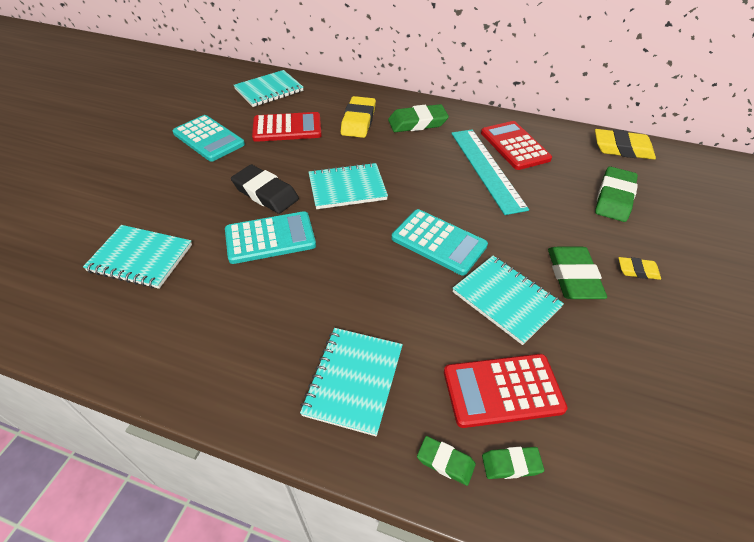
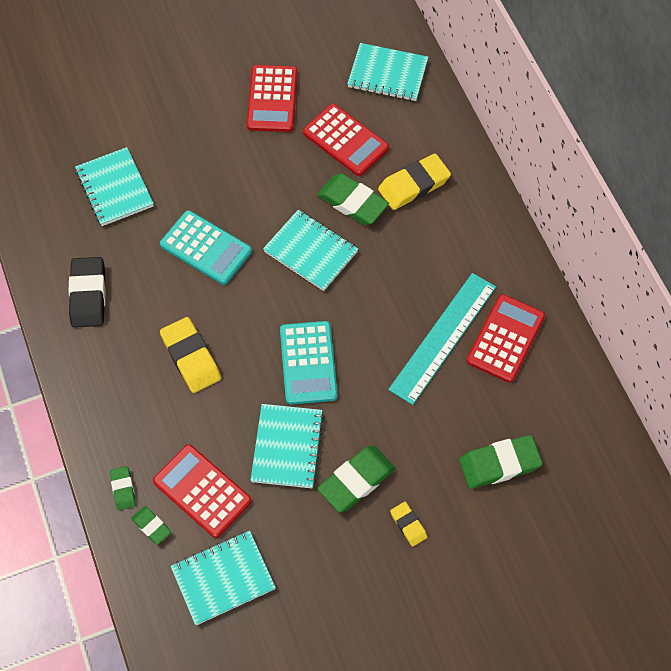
camera: 50 degrees right, 15 degrees up
(208, 139) = (272, 99): turquoise calculator -> red calculator
(265, 193) = (249, 201): black eraser -> black eraser (88, 295)
(353, 380) = (134, 399): turquoise notebook -> turquoise notebook (223, 578)
(417, 123) = (461, 234): green eraser -> green eraser (352, 202)
(622, 149) = (598, 434): yellow eraser -> yellow eraser (191, 357)

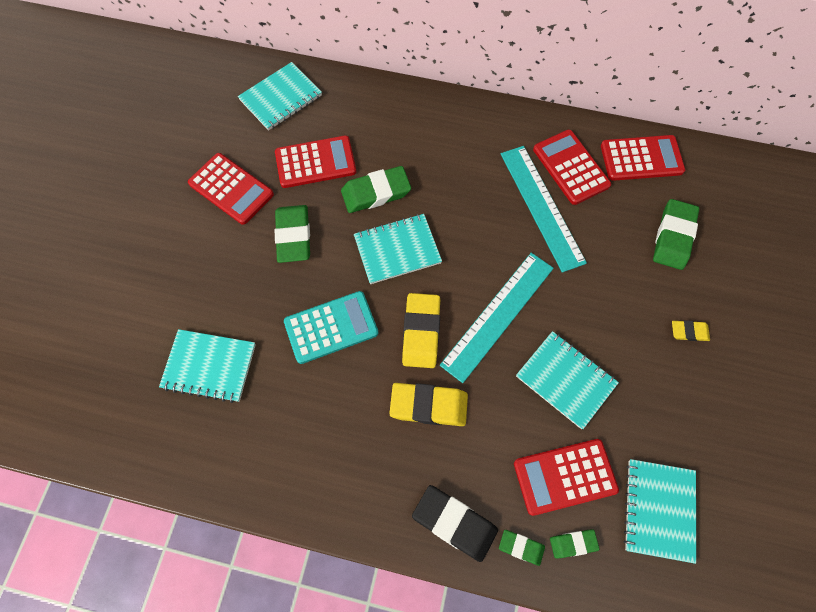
camera: 55 degrees left, 5 degrees up
(88, 295) = (301, 457): black eraser -> black eraser (454, 523)
(308, 363) = (498, 315): turquoise calculator -> turquoise ruler
(356, 480) = (628, 345): green eraser -> green eraser (293, 236)
(414, 185) = (394, 143): yellow eraser -> yellow eraser (421, 332)
(566, 393) = (641, 158): none -> red calculator

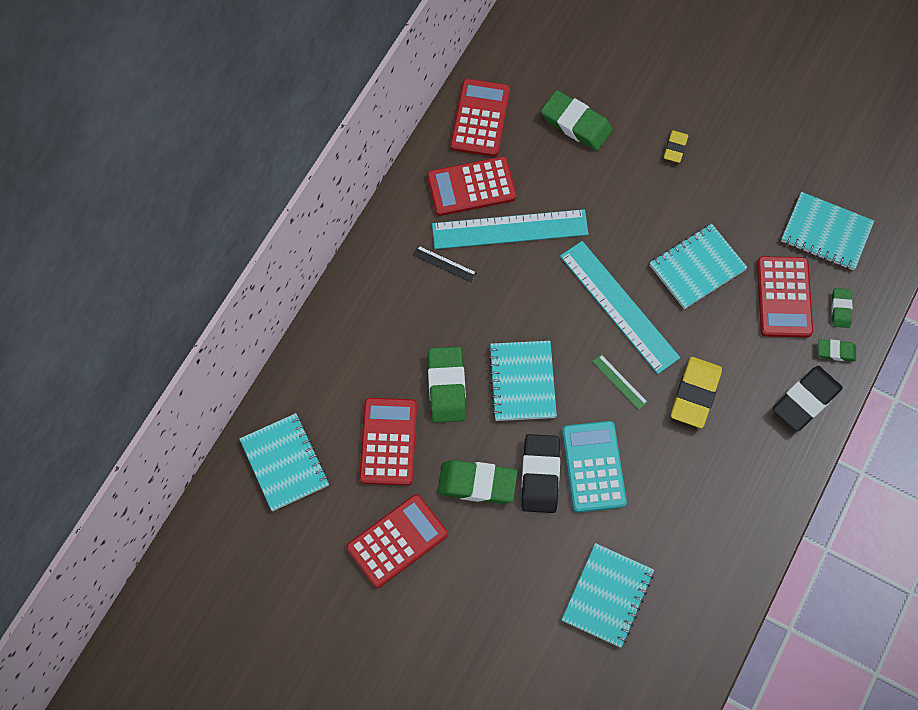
camera: 75 degrees left, 0 degrees up
(312, 284) = (540, 475): none -> black eraser
(421, 332) = (619, 382): yellow eraser -> green ruler
(489, 164) = (444, 264): none -> black ruler
(521, 547) = (836, 351): green eraser -> green eraser turned 60 degrees clockwise

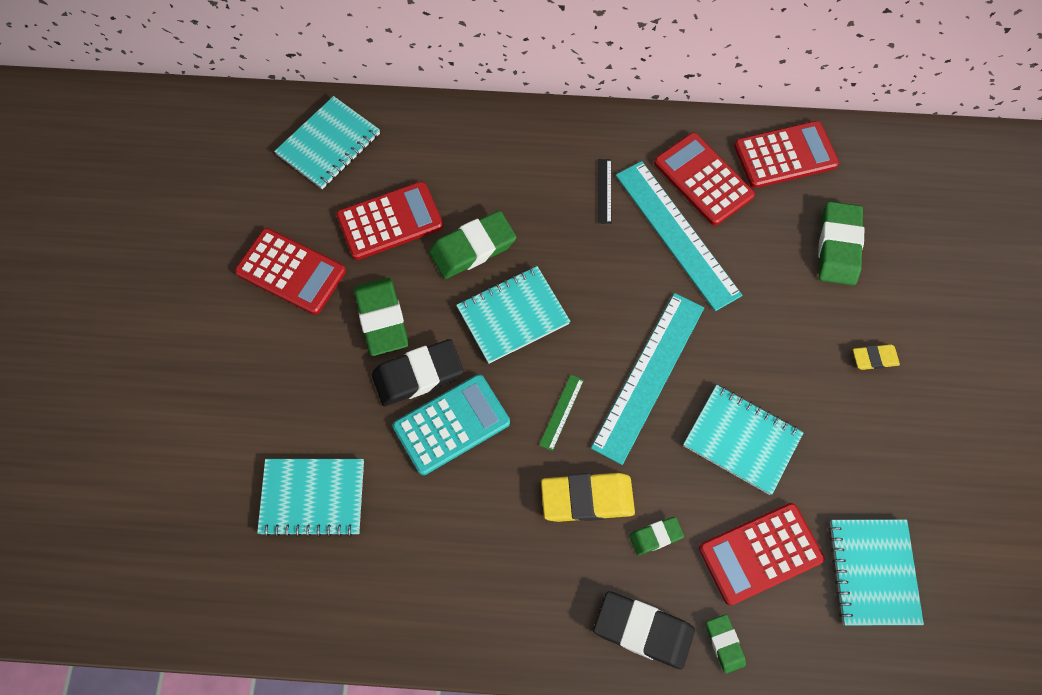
camera: 65 degrees right, 0 degrees up
(840, 309) = (783, 628): green eraser -> green eraser (655, 536)

